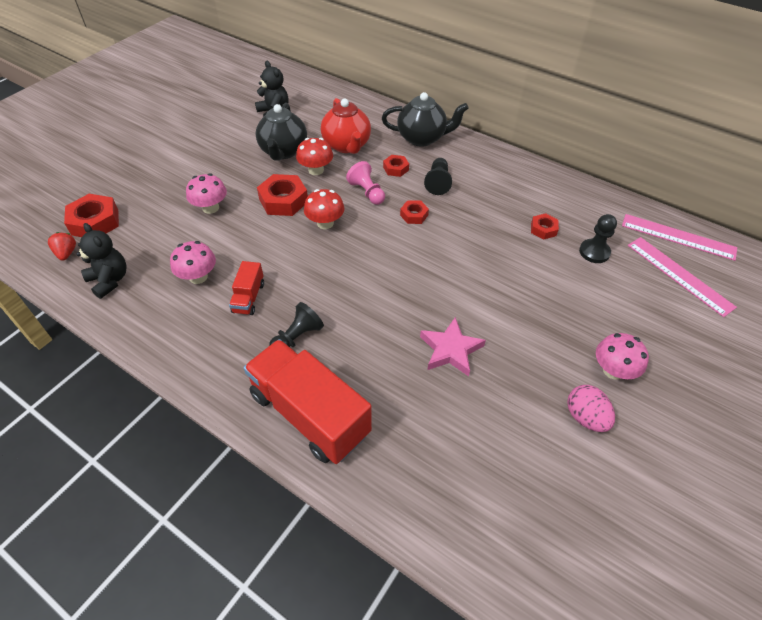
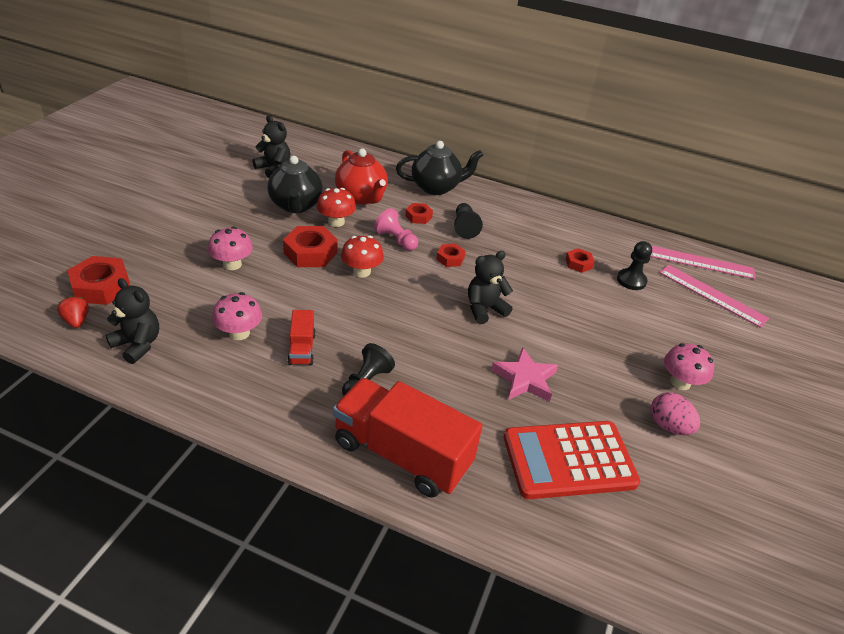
camera: 15 degrees left, 10 degrees down
(432, 271) = (484, 309): none -> black teddy bear
(469, 441) = (569, 460): none -> red calculator

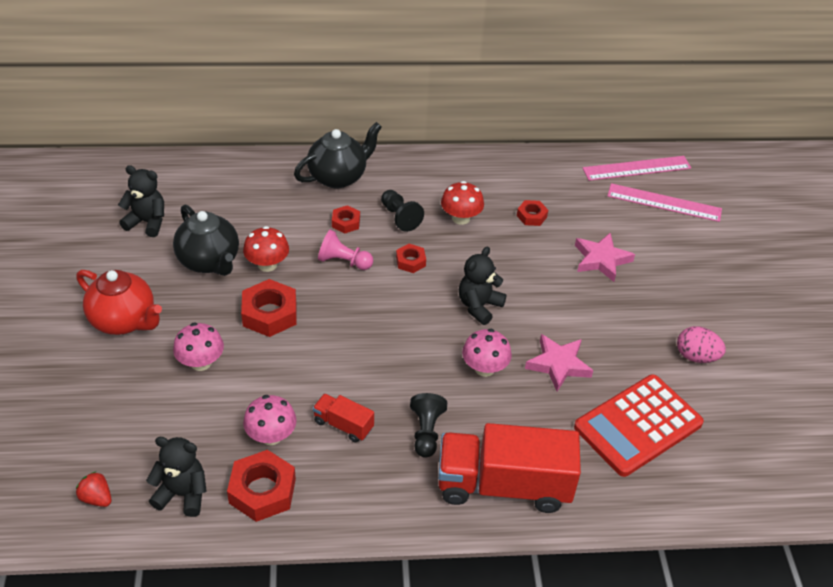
camera: 25 degrees left, 5 degrees up
(101, 287) = (86, 449): red nut -> red nut (262, 491)
(302, 349) = (343, 425): red truck -> red truck turned 150 degrees clockwise
(361, 197) = (270, 222): red teapot -> red teapot (124, 321)
(361, 271) = (336, 314): red mushroom -> red mushroom (461, 218)
(622, 316) = (601, 260): none -> pink star
(631, 280) = (588, 216): black pawn -> none
(680, 382) = (684, 309): pink mushroom -> pink mushroom (484, 368)

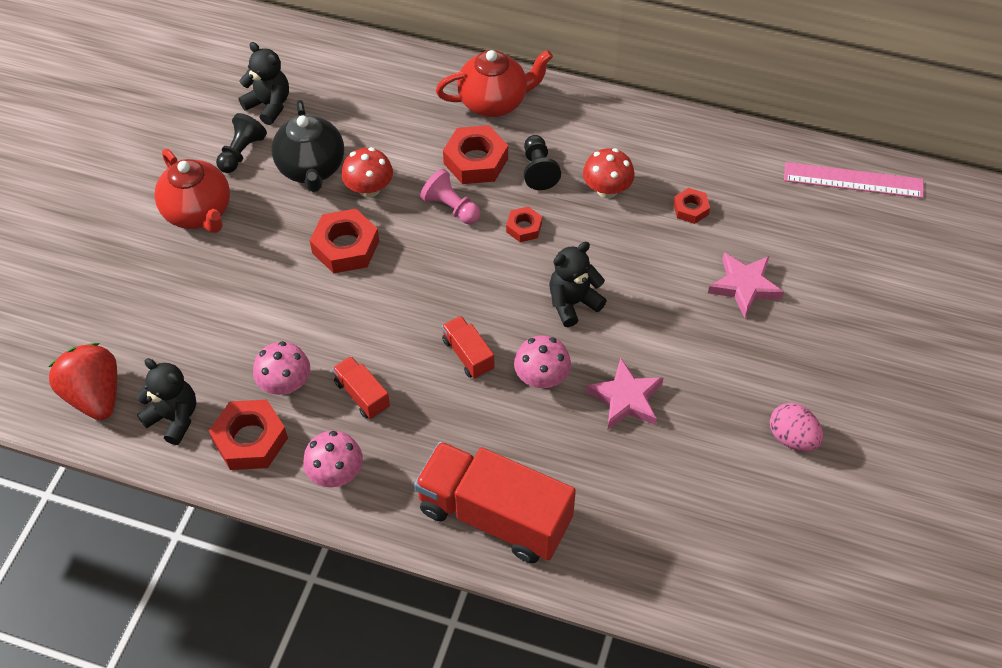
camera: 25 degrees right, 10 degrees up
(97, 498) = (95, 395): red strawberry -> red strawberry, size x2.01
(201, 362) = (253, 282): pink mushroom -> pink mushroom (336, 473)
(338, 177) = (494, 102): black teapot -> red teapot
(346, 222) = (475, 161): red nut -> red nut, size x1.80
(416, 368) = (468, 355): none -> red truck
(426, 432) = (443, 430): black pawn -> black pawn (241, 152)
(638, 426) = (678, 497): red calculator -> none
(664, 202) = (862, 234): pink ruler -> none

